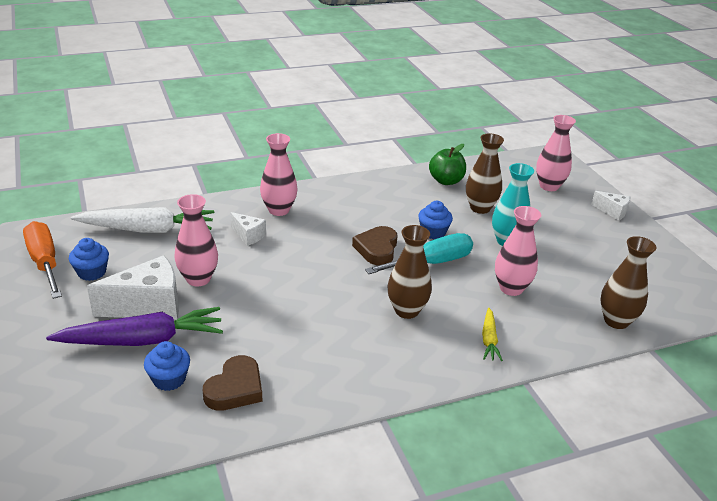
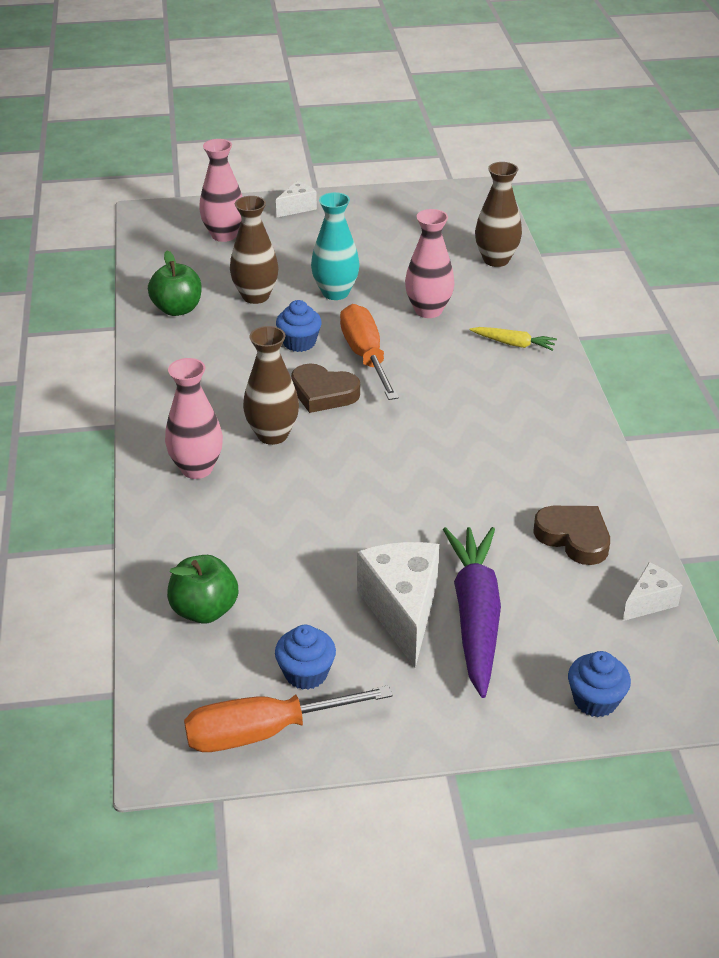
camera: 75 degrees left, 5 degrees up
(148, 230) = (204, 610): white carrot -> green apple
(169, 379) = (553, 592): blue cupcake -> blue cupcake (595, 700)
(198, 279) = (350, 559): pink vase -> none
(248, 236) = (256, 504): white cheese -> white cheese (649, 602)
(406, 310) = (454, 390): brown vase -> brown vase (272, 435)
(431, 263) = (366, 356): turquoise screwdriver -> orange screwdriver

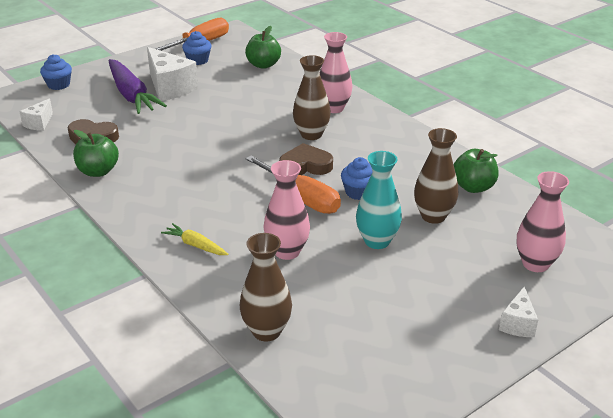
camera: 150 degrees right, 5 degrees down
(514, 344) = (195, 245): yellow carrot -> yellow carrot turned 45 degrees clockwise
(584, 473) = (98, 171): none -> green apple

